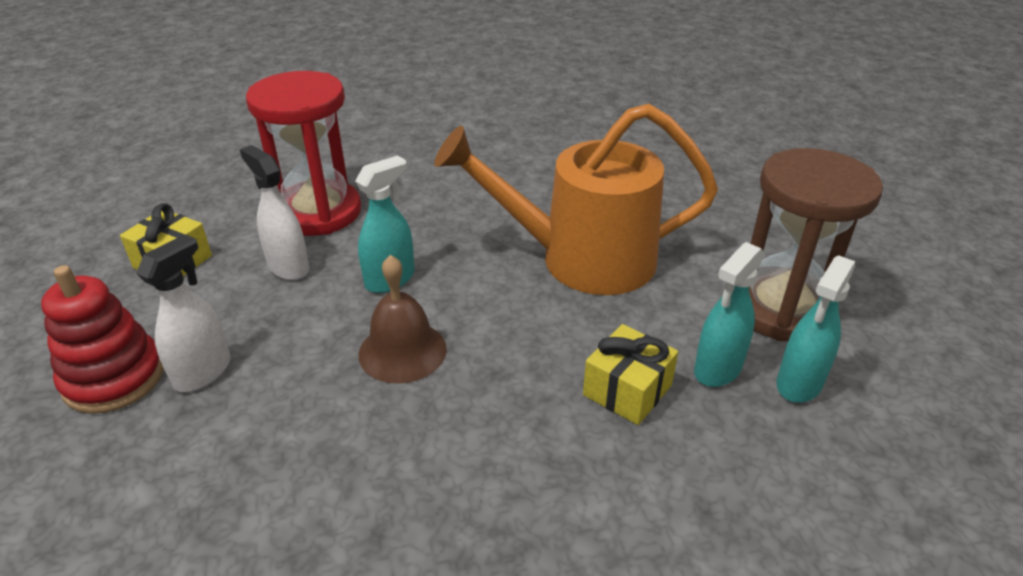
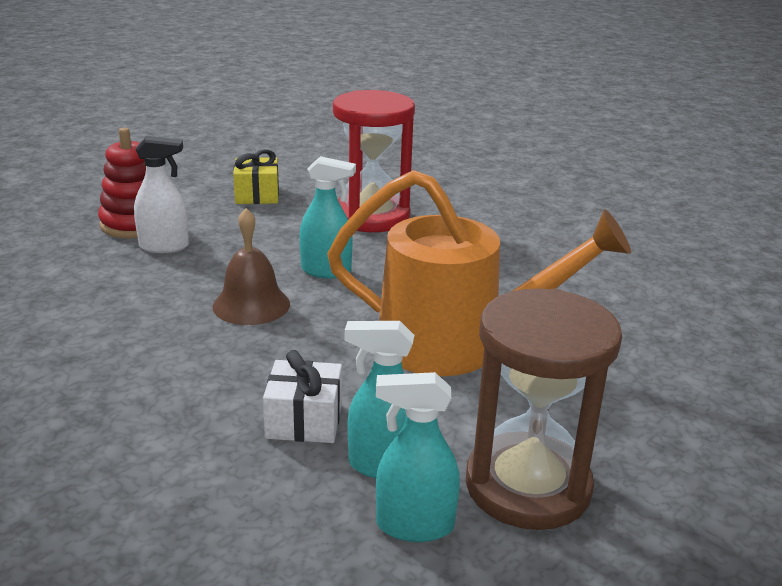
camera: 55 degrees right, 10 degrees down
(288, 267) = (296, 231): white spray bottle -> none
(580, 259) = (458, 344): orange watering can -> orange watering can turned 135 degrees clockwise
(627, 390) = (304, 420): yellow gift -> white gift

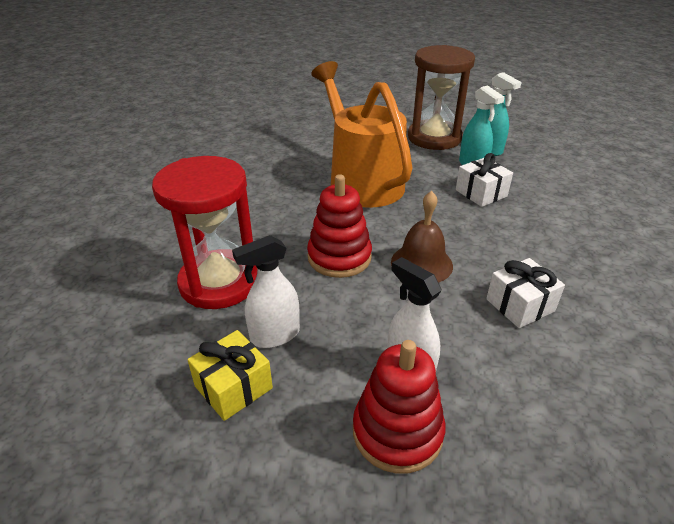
camera: 125 degrees left, 10 degrees up
(120, 322) = (520, 305): none -> white gift
(278, 217) = (274, 335): none -> white spray bottle
(326, 271) = (339, 257): turquoise spray bottle -> red stacking toy

